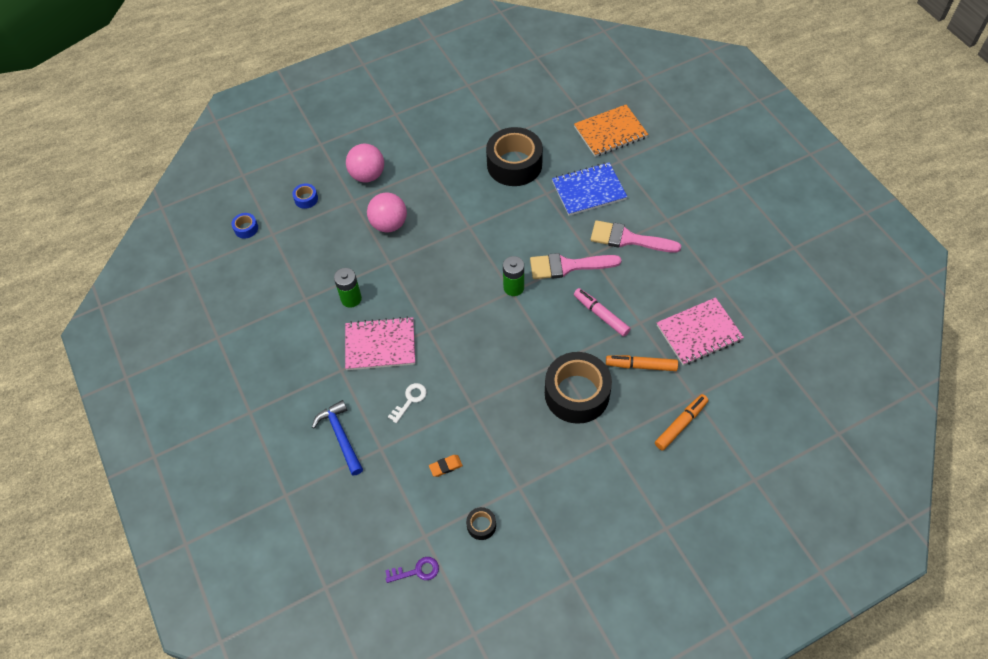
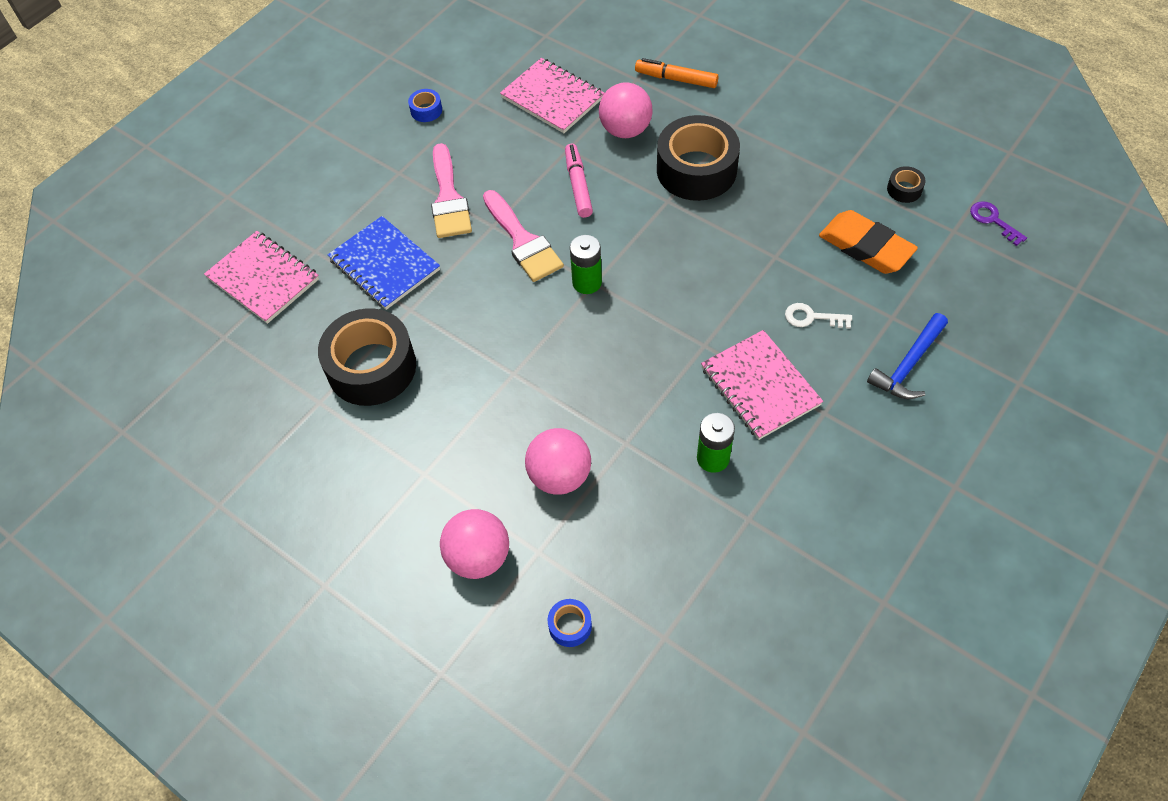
camera: 115 degrees left, 0 degrees up
(246, 228) = (676, 687): blue tape -> blue tape (426, 110)
(445, 466) = (866, 246): orange eraser -> orange eraser, size x2.27
(601, 315) = (578, 185): pink marker -> pink marker turned 150 degrees clockwise
(610, 132) = (263, 279): orange notebook -> pink notebook
(641, 366) = (625, 130): orange marker -> pink ball

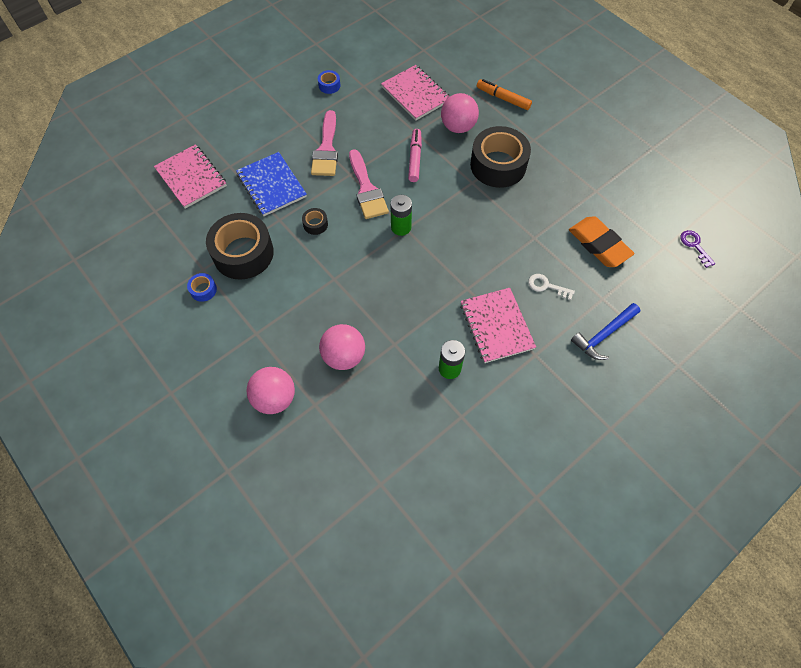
camera: 10 degrees right, 5 degrees up
(570, 626) = (320, 460): blue tape -> blue tape (203, 290)
(904, 189) = (638, 210): black tape -> black tape (315, 224)

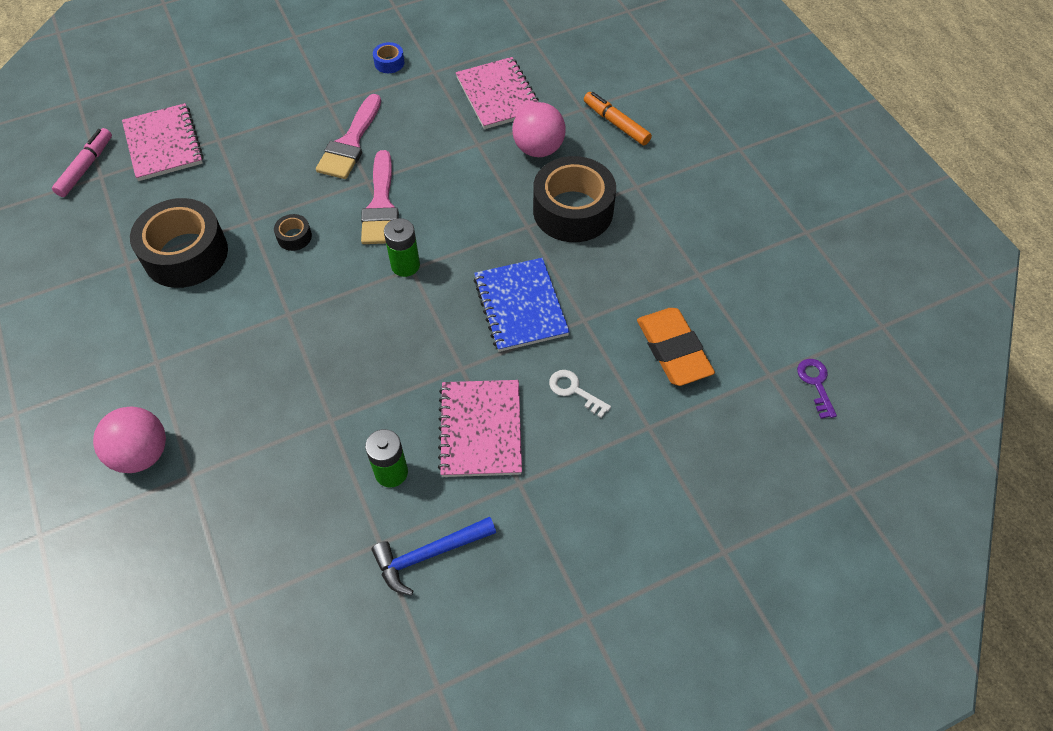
camera: 15 degrees right, 5 degrees down
(203, 290) = (115, 289): blue tape -> none
(271, 185) = (259, 175): blue notebook -> blue notebook (520, 306)
(344, 356) = (256, 420): pink ball -> none
(415, 159) = (462, 179): pink marker -> pink marker (86, 167)
(603, 335) = (630, 479): blue hammer -> blue hammer (429, 554)

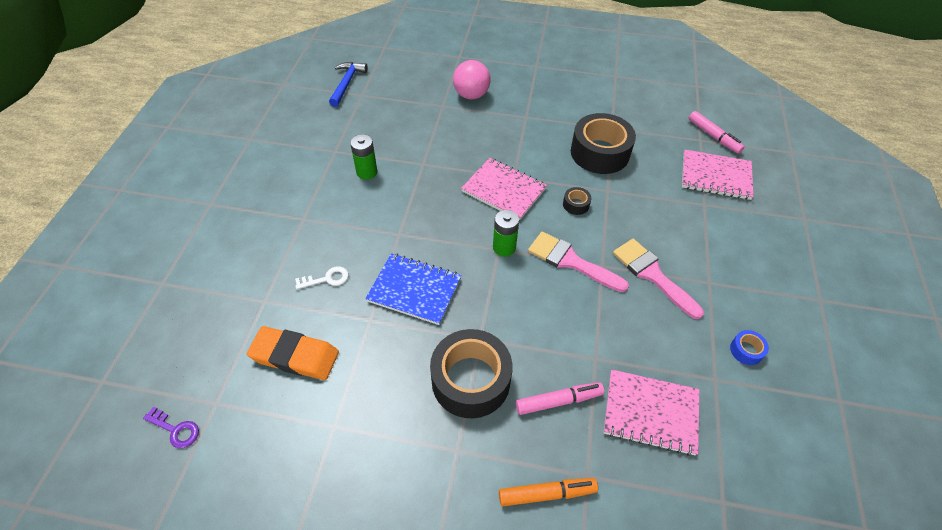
camera: 125 degrees right, 5 degrees down
(429, 554) = (309, 164): blue hammer -> blue hammer (347, 83)
(480, 429) = (351, 220): pink notebook -> pink notebook (504, 190)
(538, 149) = (558, 401): pink ball -> pink marker

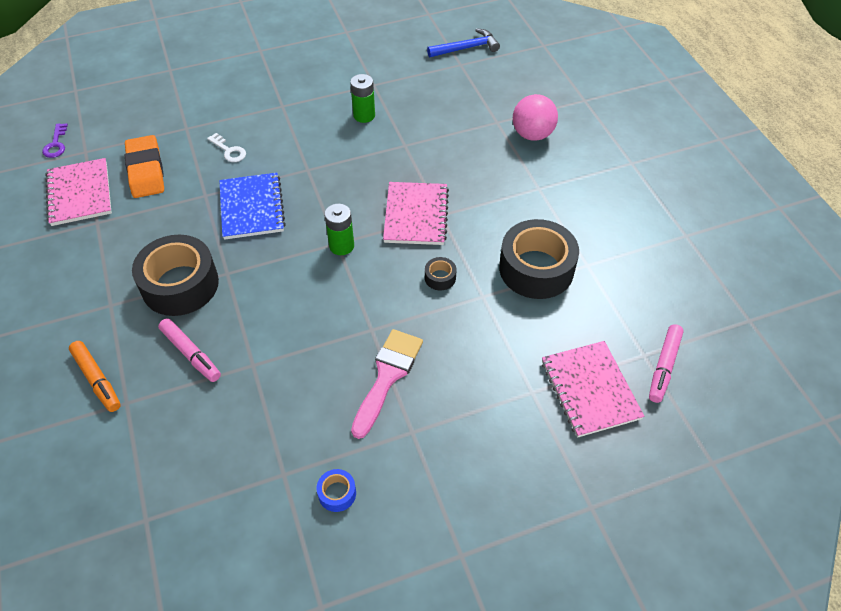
camera: 60 degrees right, 0 degrees up
(571, 261) = (359, 302): pink brush -> none
(650, 413) = (214, 429): pink notebook -> pink notebook (80, 194)

